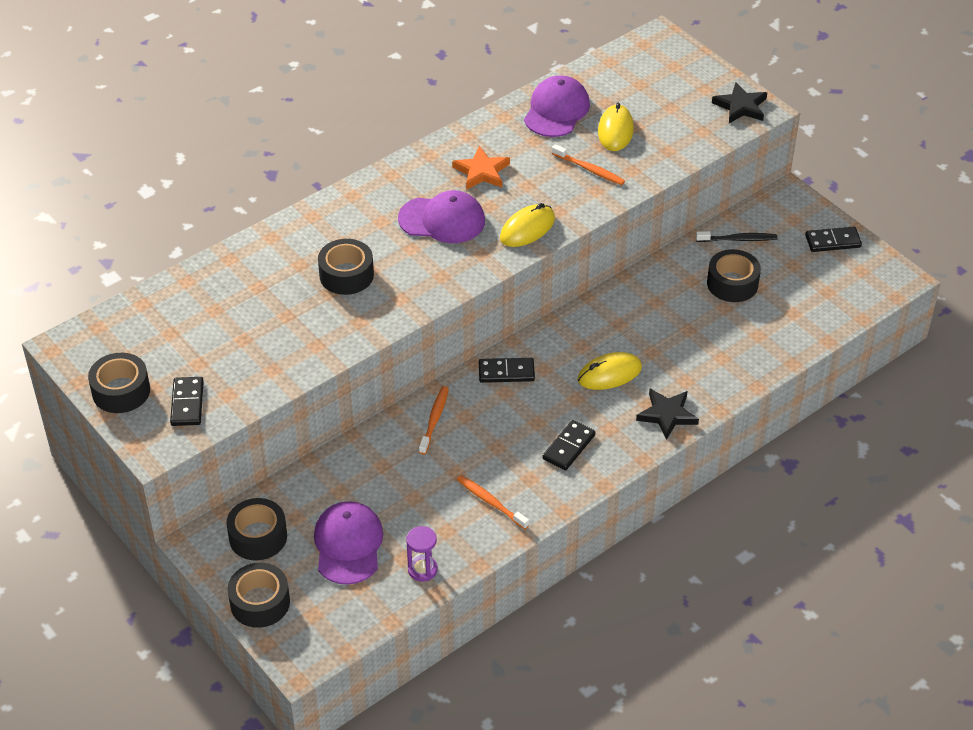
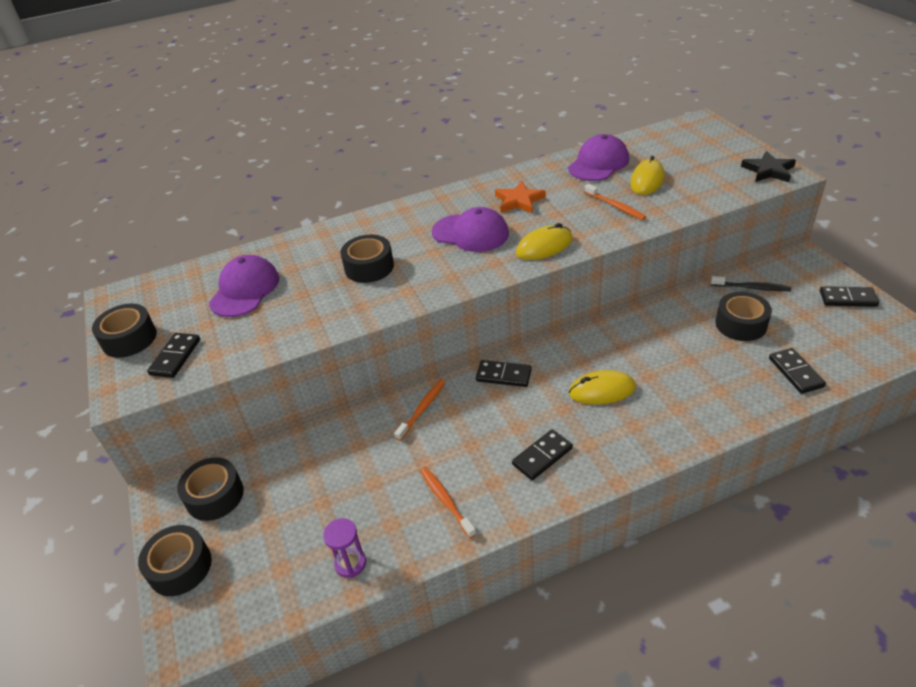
camera: 20 degrees right, 5 degrees down
(348, 545) = (291, 521): purple cap -> purple cap (245, 290)
(667, 415) = (652, 439): black star -> none
(789, 329) = (795, 372): none -> black domino

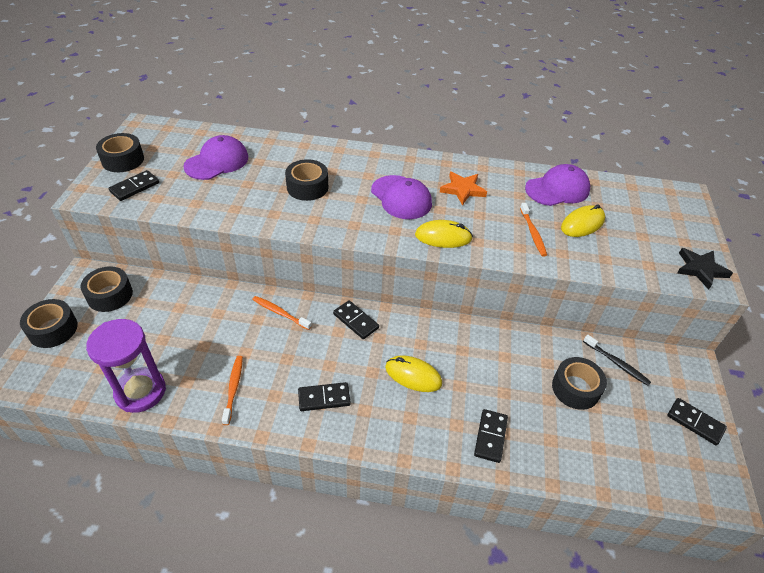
camera: 25 degrees right, 5 degrees up
(350, 563) = (140, 391): purple hourglass -> purple hourglass, size x1.96
(422, 409) = (280, 313): orange toothbrush -> orange toothbrush turned 120 degrees counterclockwise
(795, 372) = (581, 456): black domino -> black domino (490, 437)

